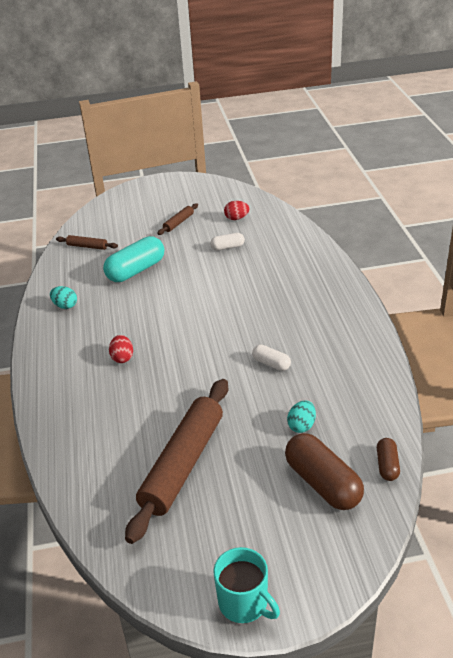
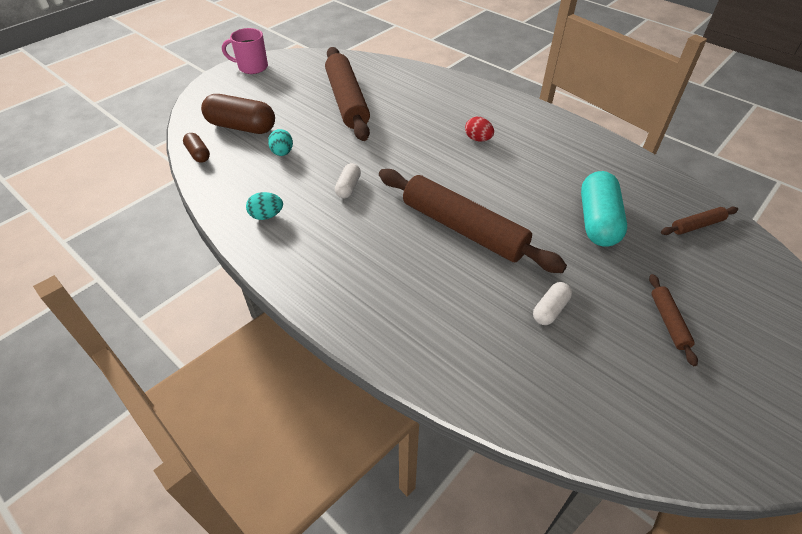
camera: 140 degrees right, 10 degrees up
(65, 306) = (594, 156): turquoise egg -> turquoise egg (266, 216)
(222, 300) = (463, 229): none -> brown rolling pin
(236, 218) = (611, 379): red egg -> none
(244, 603) = (252, 67): turquoise mug -> pink mug
(271, 364) = (348, 187): white capsule -> white capsule turned 75 degrees counterclockwise

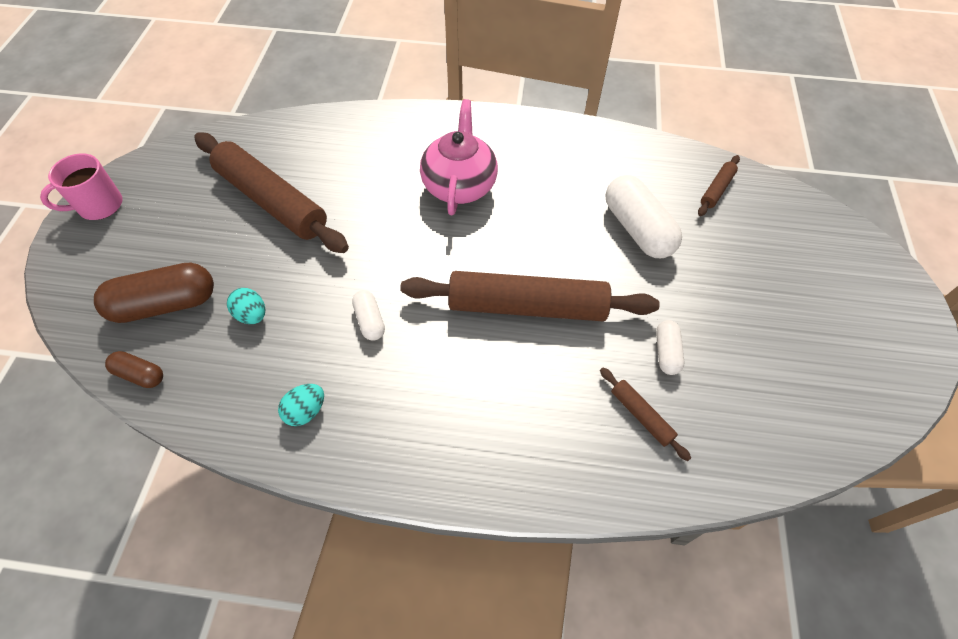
camera: 35 degrees left, 10 degrees up
(478, 139) = (459, 185): red egg -> pink teapot
(597, 221) = (637, 229): turquoise capsule -> white capsule
(668, 322) = (761, 306): brown rolling pin -> brown rolling pin (641, 415)

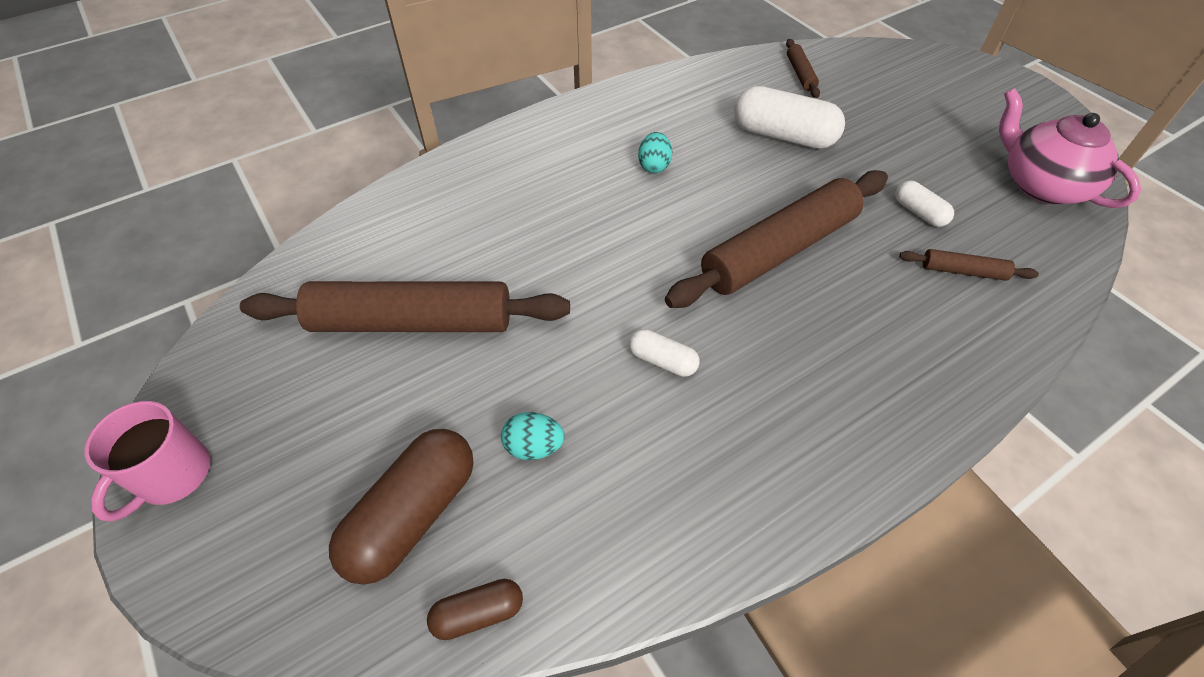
camera: 40 degrees left, 5 degrees down
(306, 411) = (709, 491): turquoise egg -> turquoise egg (654, 166)
(459, 185) = (593, 189): pink teapot -> pink teapot (1041, 185)

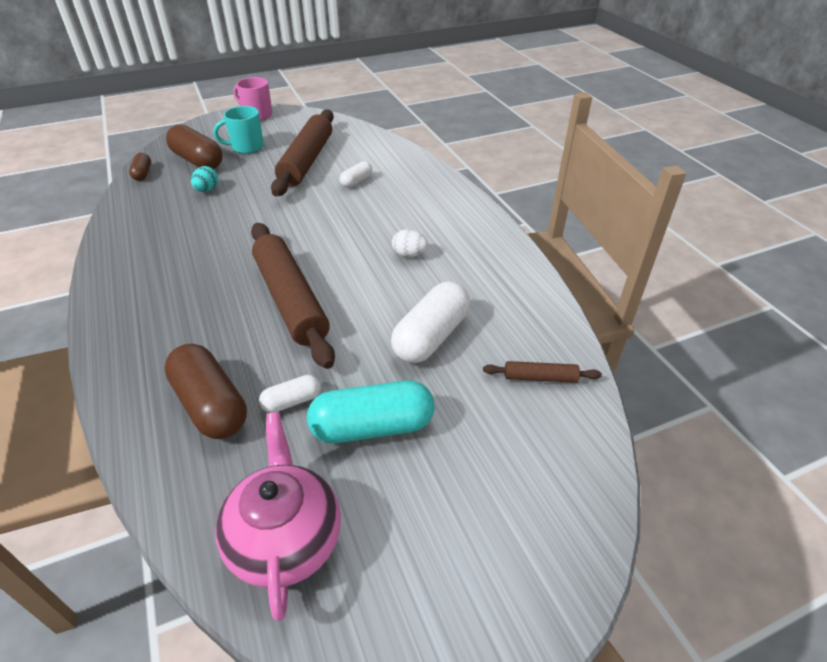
camera: 100 degrees right, 10 degrees down
(350, 439) = (247, 147): none -> turquoise mug
(654, 166) = (409, 254): turquoise egg -> white egg
(662, 360) = (229, 233): white capsule -> white capsule (356, 181)
(911, 157) = (372, 427): none -> turquoise capsule
(963, 271) = (210, 405): brown rolling pin -> brown capsule
(1041, 185) = (285, 538): pink teapot -> pink teapot turned 75 degrees counterclockwise

